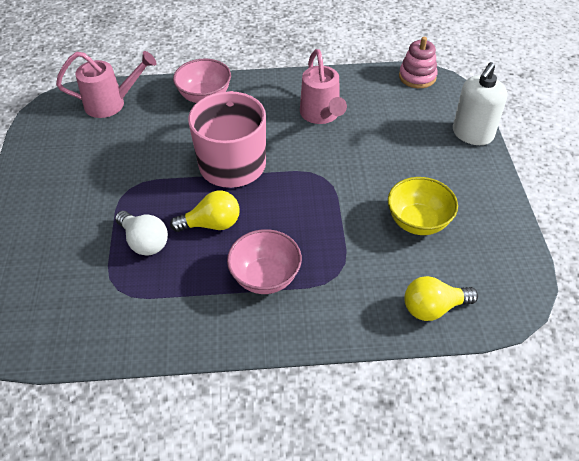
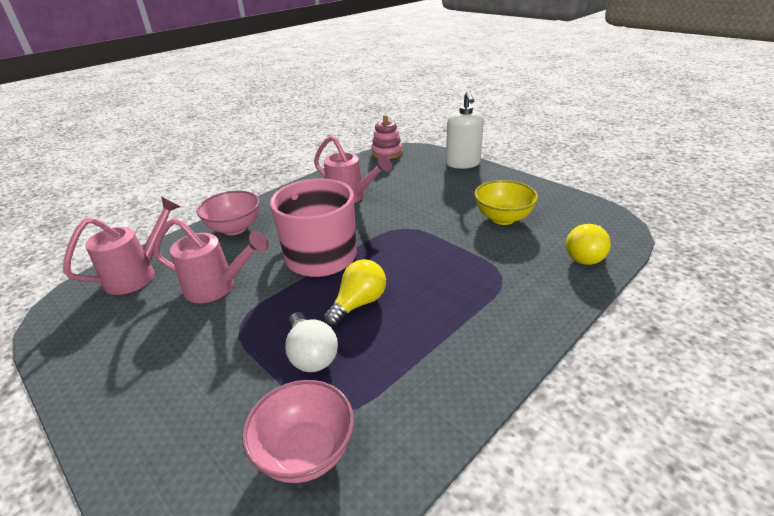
camera: 40 degrees left, 15 degrees down
(144, 148) = (217, 287): none -> pink watering can
(144, 242) = (311, 354): white light bulb -> white light bulb turned 60 degrees clockwise
(265, 277) = (455, 311): pink bowl -> pink bowl (305, 452)

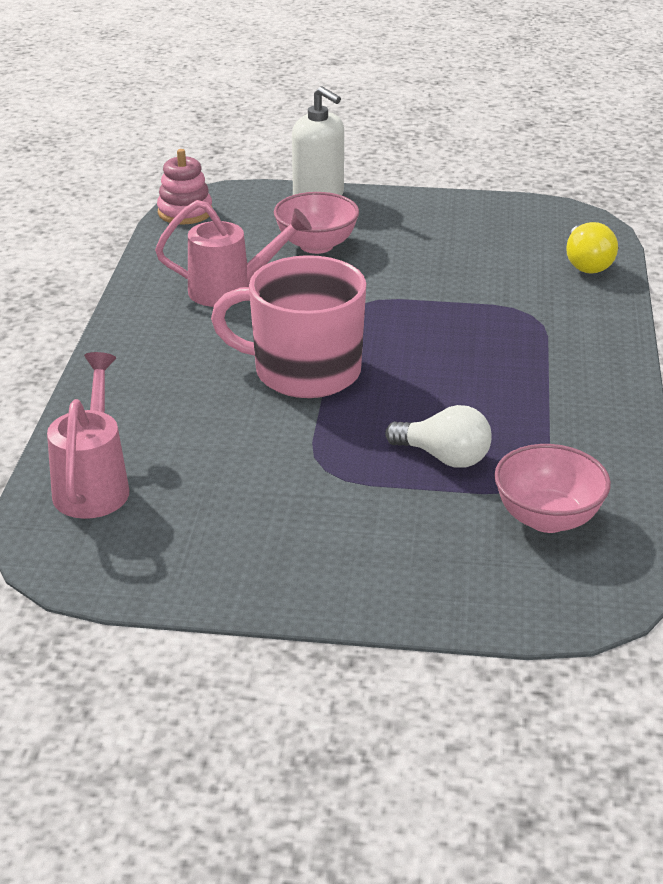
camera: 40 degrees left, 0 degrees up
(217, 287) = (233, 451): pink watering can -> none
(235, 228) = (130, 385): pink bowl -> pink bowl (316, 245)
(358, 303) = (424, 397): yellow light bulb -> none
(503, 218) = (458, 253): yellow bowl -> none

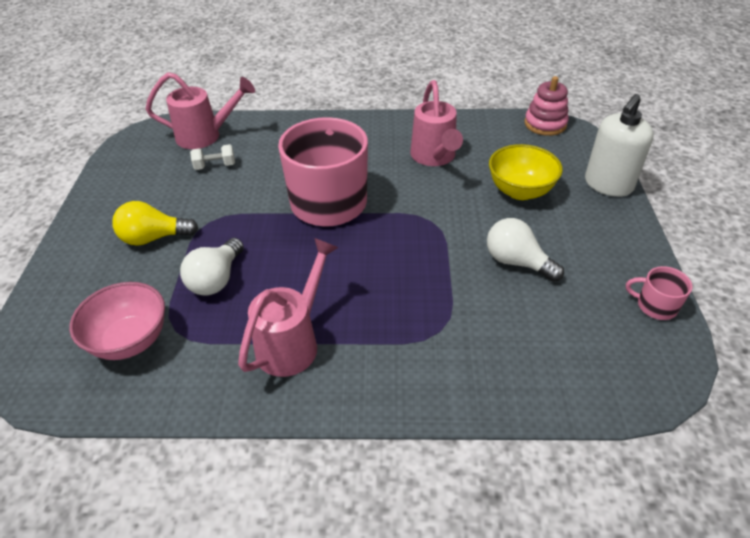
camera: 85 degrees right, 10 degrees up
(187, 470) = (215, 166): none -> white dumbbell
(316, 245) = (520, 191): pink bowl -> yellow bowl
(436, 263) = (517, 262): none -> white light bulb
(501, 207) = (655, 306): none -> pink mug
(546, 400) = (293, 341): none -> pink watering can
(586, 264) = (558, 378): yellow light bulb -> yellow light bulb (153, 238)

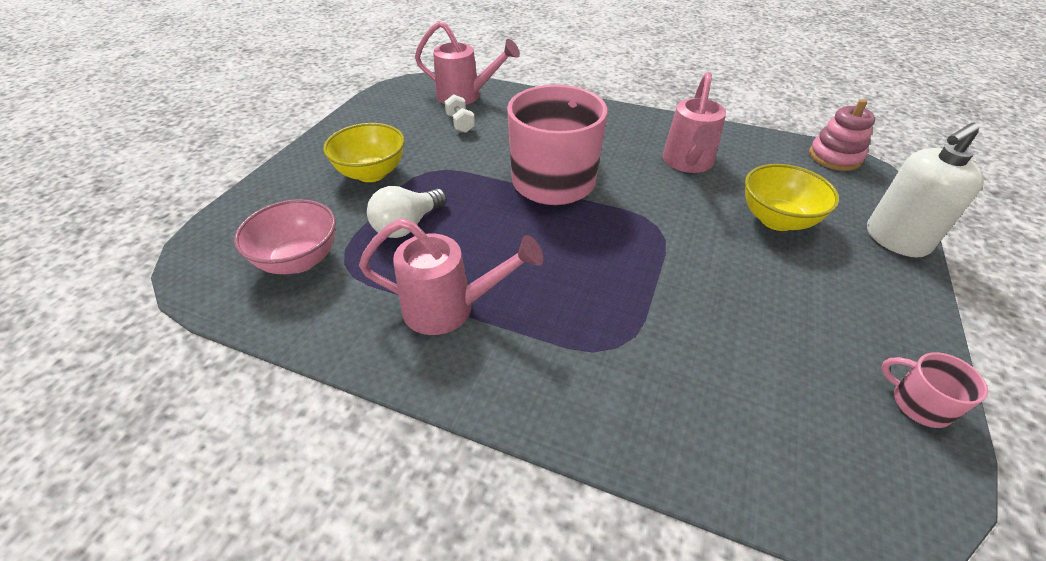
camera: 20 degrees right, 0 degrees up
(153, 238) = (371, 173): yellow light bulb -> yellow bowl
(215, 166) = (460, 123): white dumbbell -> white dumbbell turned 60 degrees clockwise
(293, 341) = (450, 308): pink watering can -> pink watering can turned 45 degrees clockwise
(517, 262) = (743, 296): white light bulb -> none

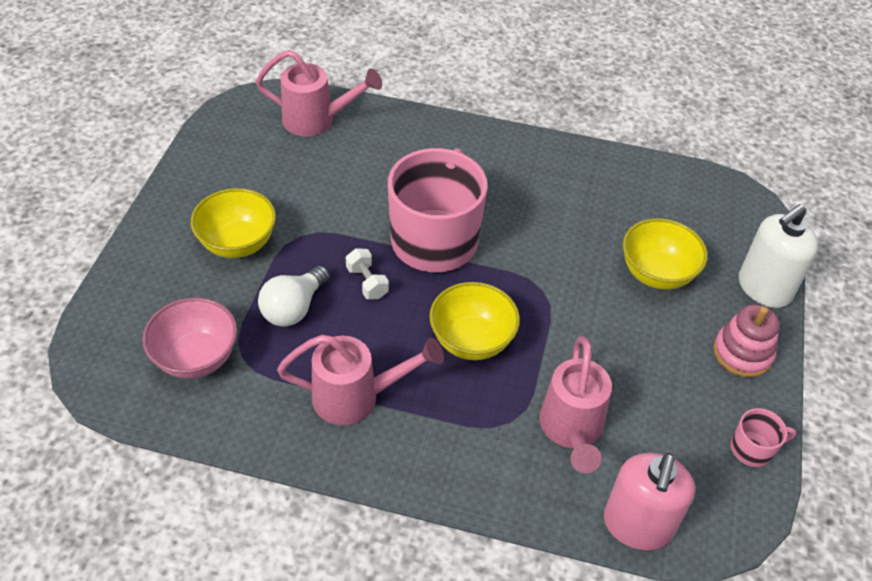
camera: 10 degrees left, 5 degrees up
(460, 123) = (319, 164): white dumbbell -> white dumbbell (367, 282)
(581, 265) = (471, 340): none -> yellow bowl
(688, 164) = (572, 207): pink watering can -> pink watering can (571, 431)
(778, 487) = (637, 525): none -> pink soap dispenser
(834, 157) = (721, 188): pink stacking toy -> pink stacking toy (742, 353)
(919, 404) = (752, 449): pink mug -> pink mug turned 135 degrees clockwise

